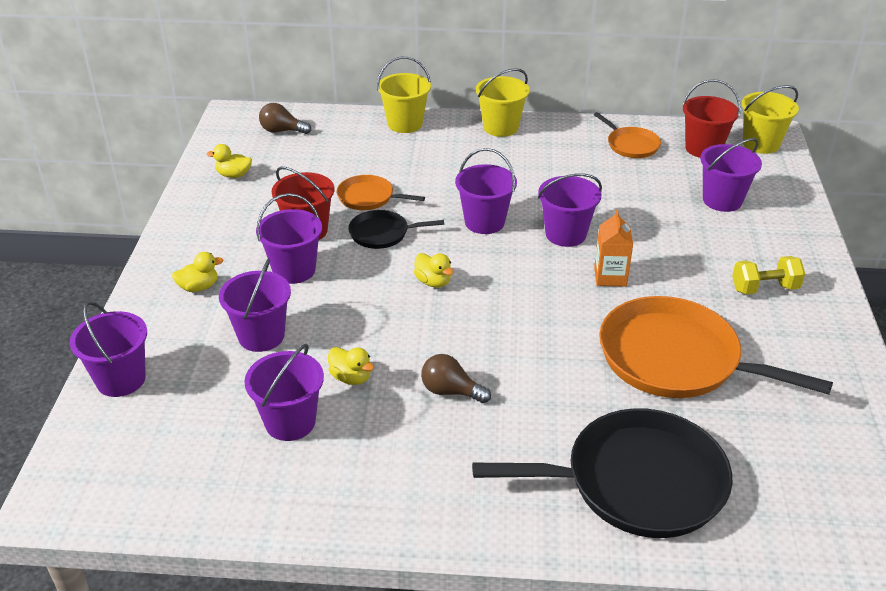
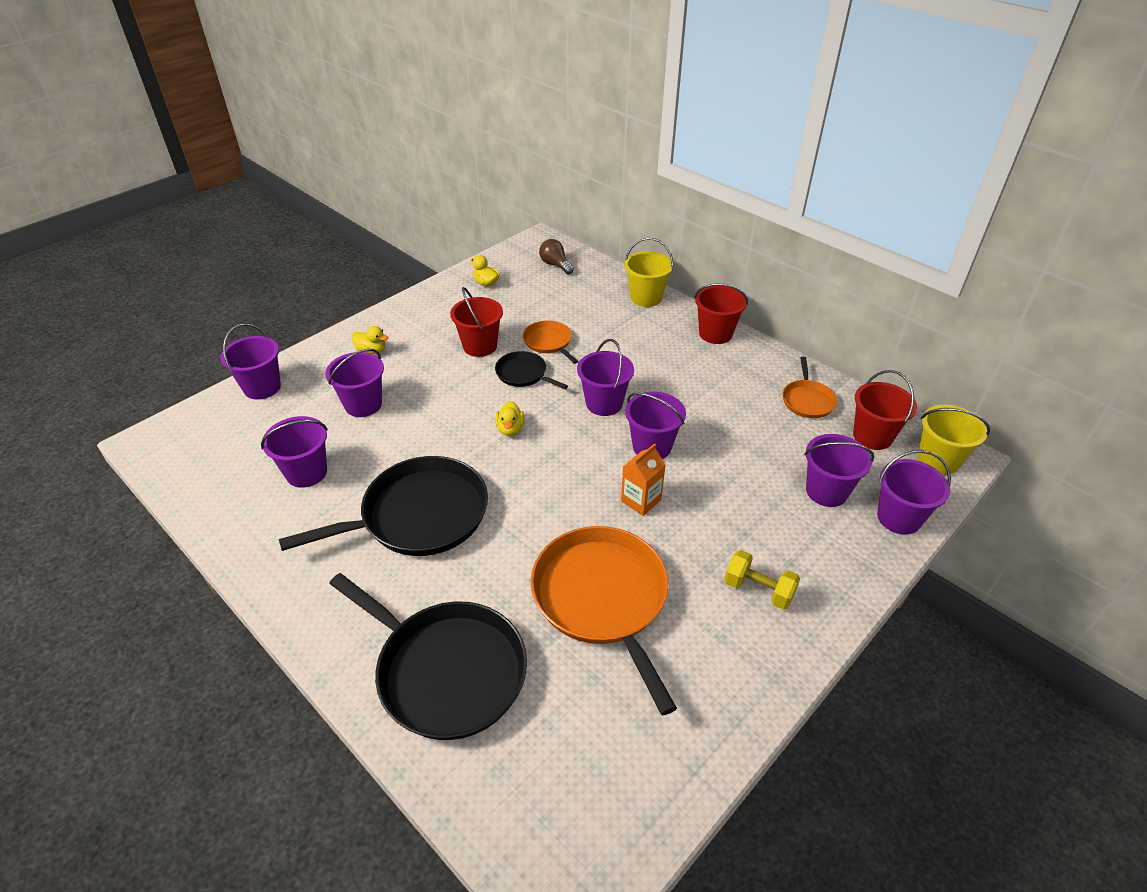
camera: 40 degrees right, 5 degrees up
(294, 270) = (437, 370): purple bucket -> purple bucket (899, 518)
(351, 377) = (375, 465): yellow duck -> none
(450, 391) = (418, 515): brown light bulb -> black pan
(500, 127) = (715, 334): yellow bucket -> red bucket

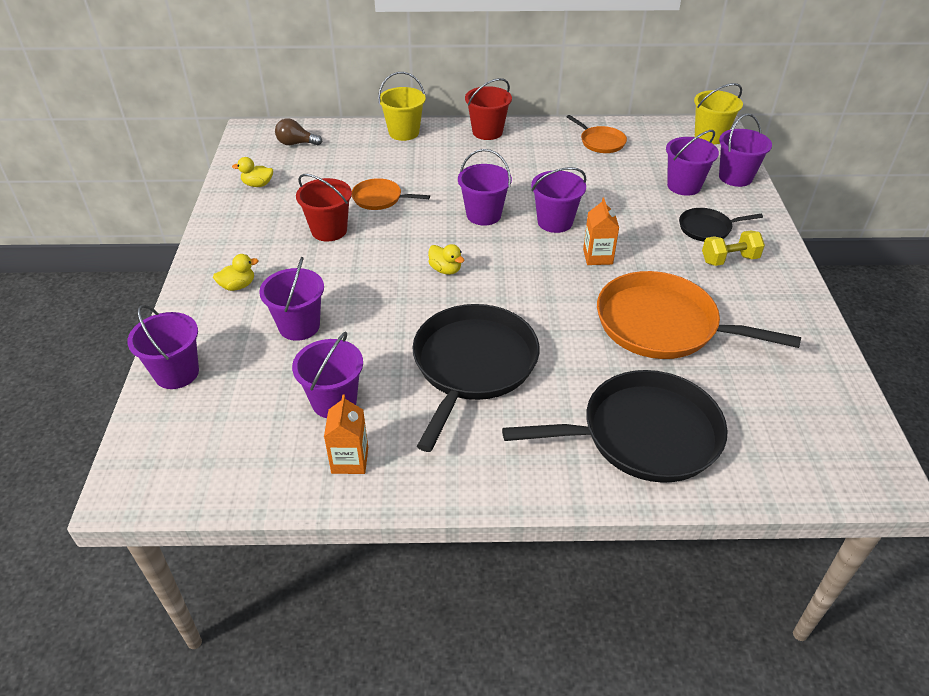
camera: 45 degrees left, 0 degrees up
(257, 519) = (350, 460): none -> orange carton
(523, 374) = (395, 229): black pan -> black pan (707, 228)
(872, 436) = (662, 142): red bucket -> none

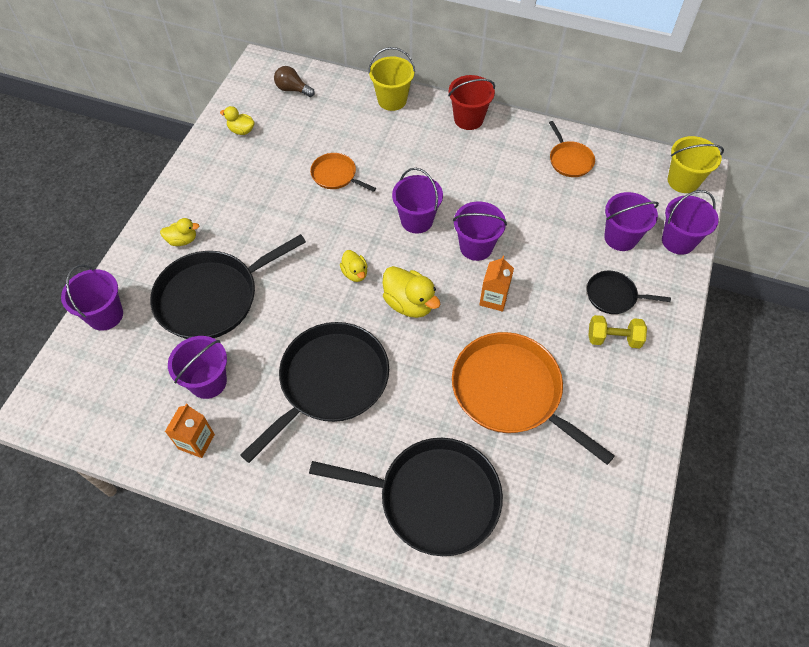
camera: 20 degrees right, 15 degrees up
(299, 326) = (212, 297): purple bucket -> black pan
(329, 230) = (278, 200): red bucket -> none
(516, 280) = (409, 303): none -> yellow duck

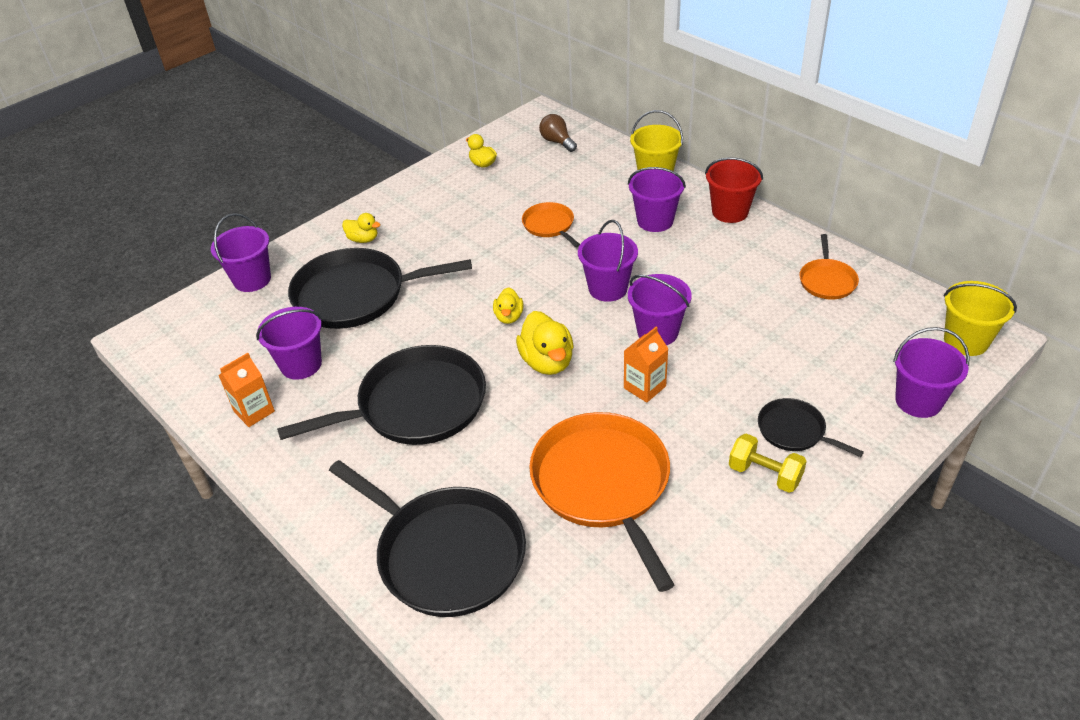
camera: 30 degrees right, 15 degrees down
(620, 237) = (842, 375): purple bucket -> purple bucket (655, 221)

